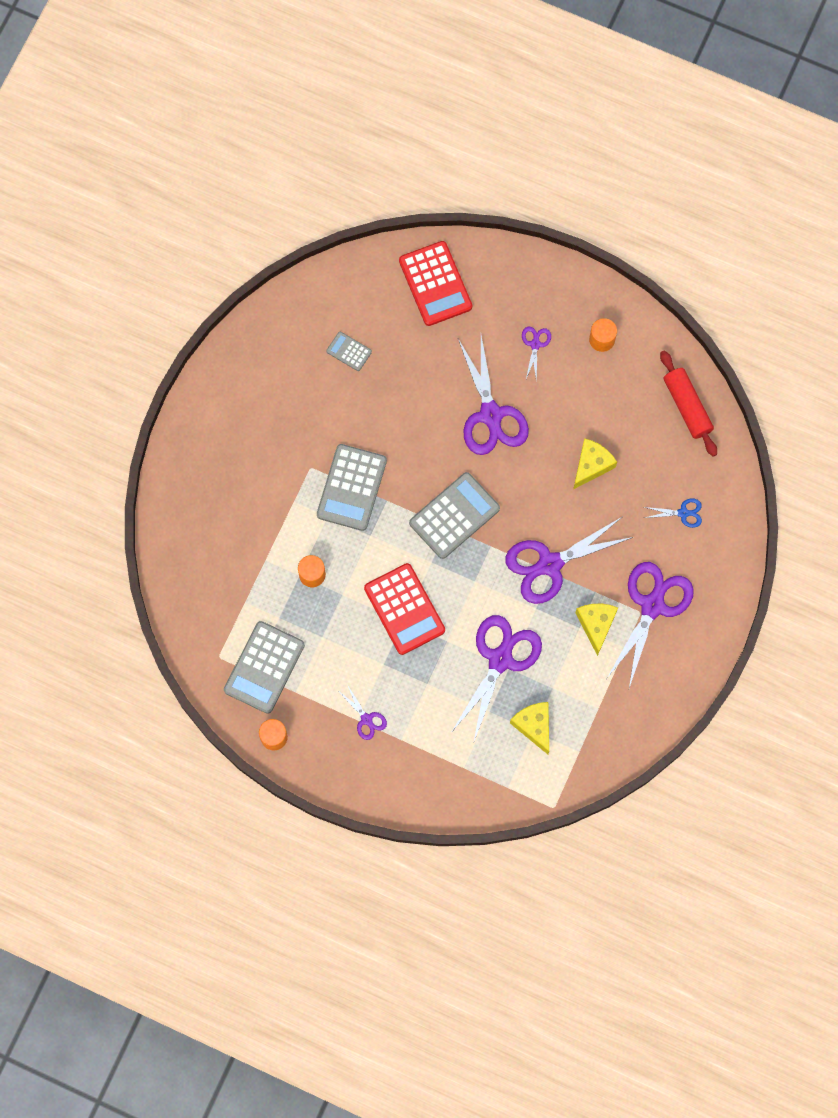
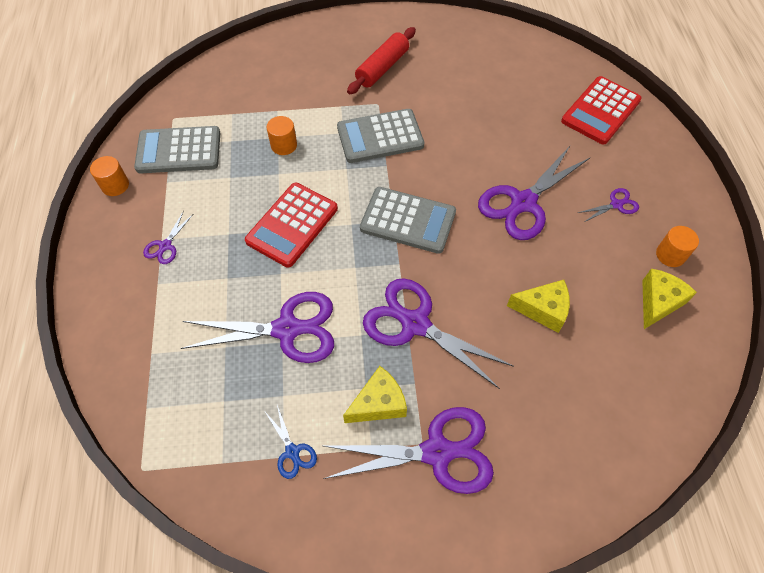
camera: 60 degrees right, 15 degrees down
(349, 351) = (494, 84): grey calculator -> none
(534, 726) = (230, 399): yellow cheese -> yellow cheese (658, 302)
(683, 513) = (563, 427): blue scissors -> blue scissors (292, 451)
(687, 406) = (676, 368): red rolling pin -> red rolling pin (382, 68)

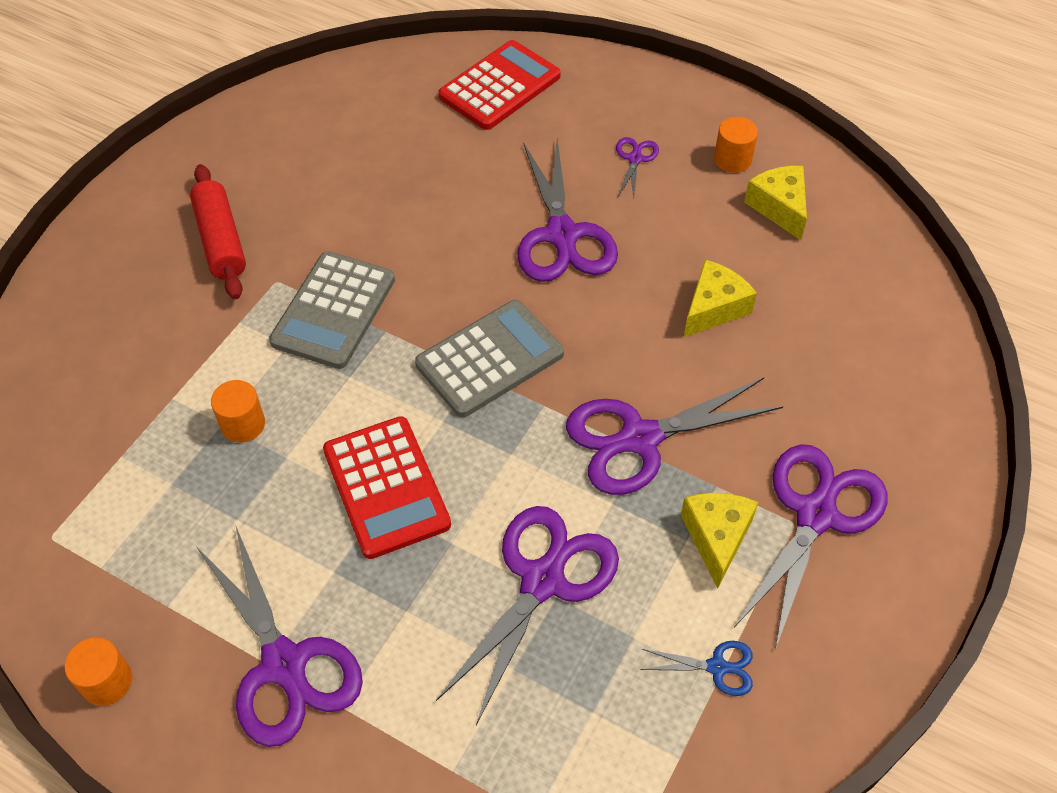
camera: 55 degrees left, 5 degrees down
(165, 246) = (284, 664): purple scissors -> purple scissors, size x2.18
(179, 151) = (123, 560): grey calculator -> none
(600, 111) = (500, 86): red calculator -> red calculator turned 120 degrees counterclockwise

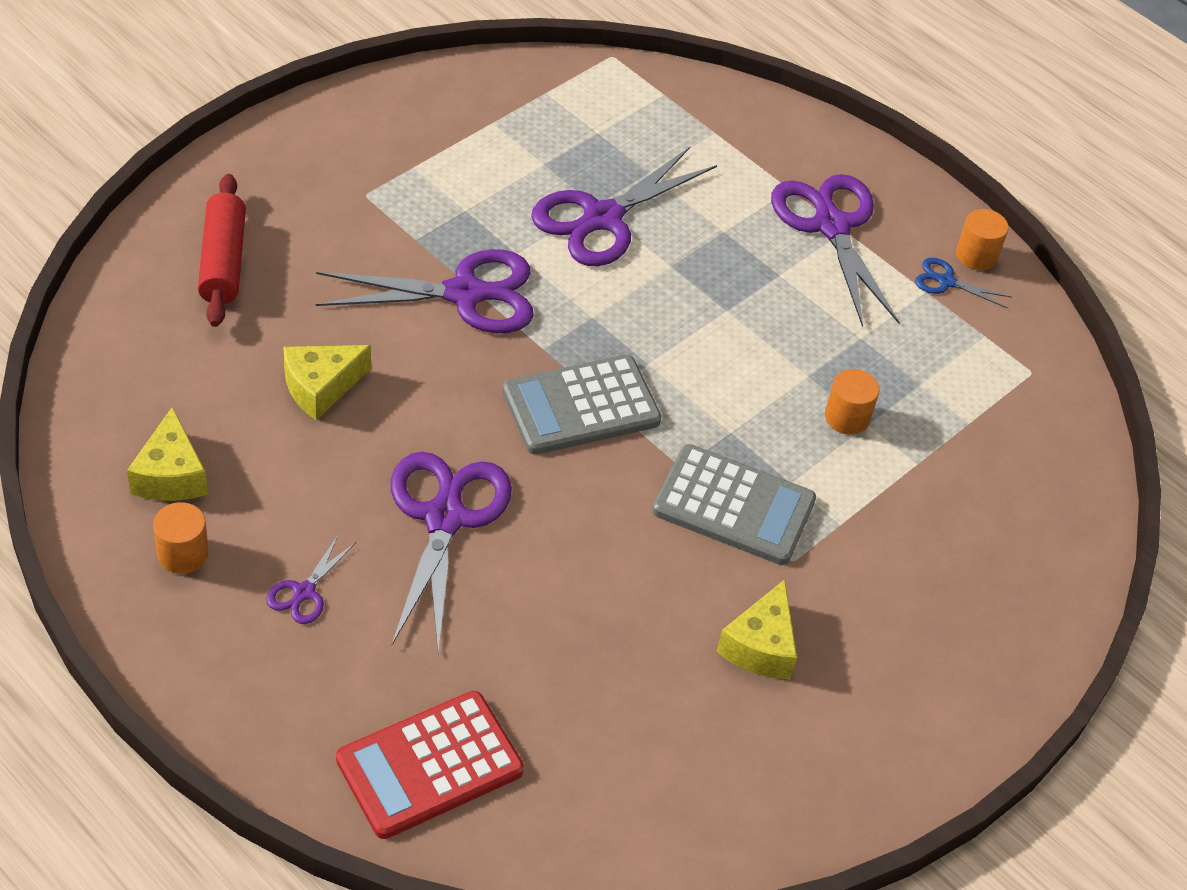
camera: 170 degrees left, 5 degrees down
(220, 241) = (853, 633): red rolling pin -> red rolling pin (223, 261)
(333, 311) = (733, 506): grey calculator -> grey calculator turned 75 degrees clockwise
(386, 487) = (718, 323): red calculator -> none
(716, 537) = (439, 204): yellow cheese -> yellow cheese (760, 646)
(717, 667) = (488, 129): blue scissors -> blue scissors (946, 282)
(815, 515) = (343, 194): purple scissors -> none

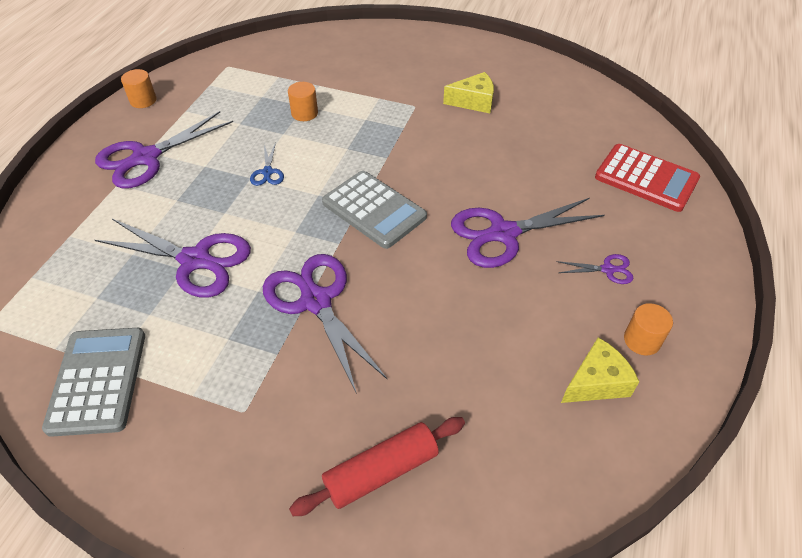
camera: 110 degrees left, 0 degrees up
(320, 387) = (457, 339): yellow cheese -> none
(733, 506) = (397, 133): grey calculator -> grey calculator (98, 381)
(946, 282) = (173, 105): blue scissors -> blue scissors (267, 172)

